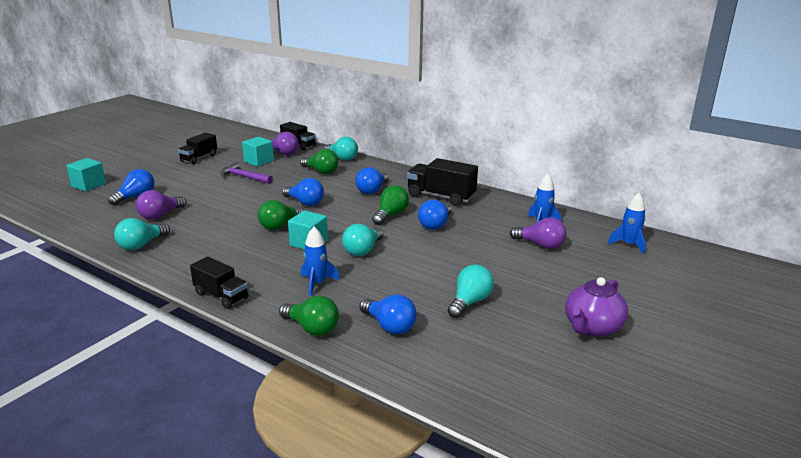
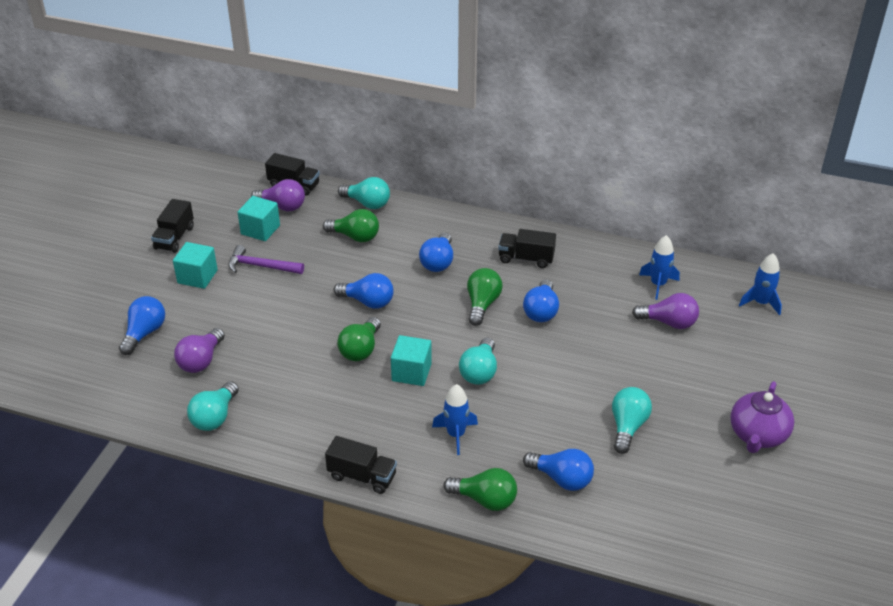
camera: 15 degrees left, 15 degrees up
(88, 185) = (62, 322): turquoise cube -> turquoise cube (197, 277)
(441, 197) = (526, 258): black truck -> black truck, size x0.66

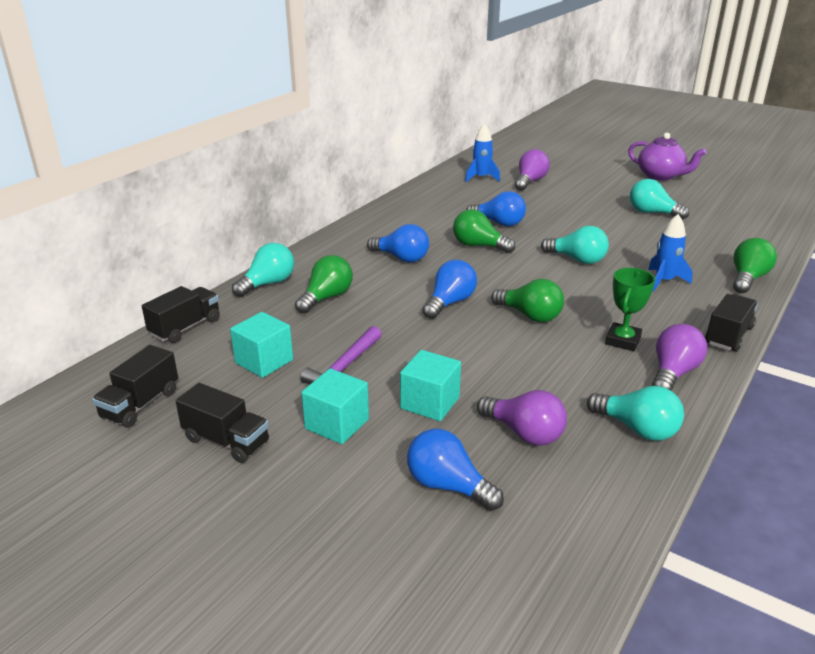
camera: 75 degrees left, 10 degrees down
(282, 206) = (225, 340): purple light bulb -> purple light bulb (673, 373)
(335, 407) = (622, 340): none -> green trophy
(411, 372) = (572, 292): turquoise cube -> turquoise cube (430, 403)
(526, 258) = (419, 219): black truck -> black truck (140, 404)
(561, 479) = (715, 244): blue light bulb -> none
(760, 303) = (516, 152): blue rocket -> none

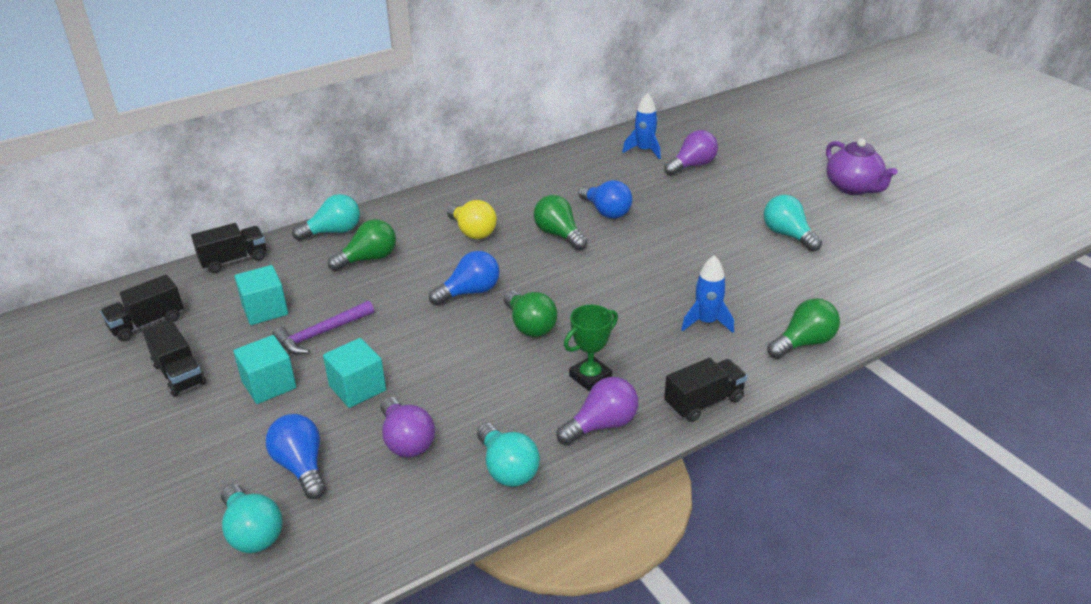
camera: 25 degrees right, 5 degrees up
(401, 258) = (472, 232): blue light bulb -> yellow light bulb
(577, 259) = (642, 274): turquoise light bulb -> turquoise light bulb (252, 532)

